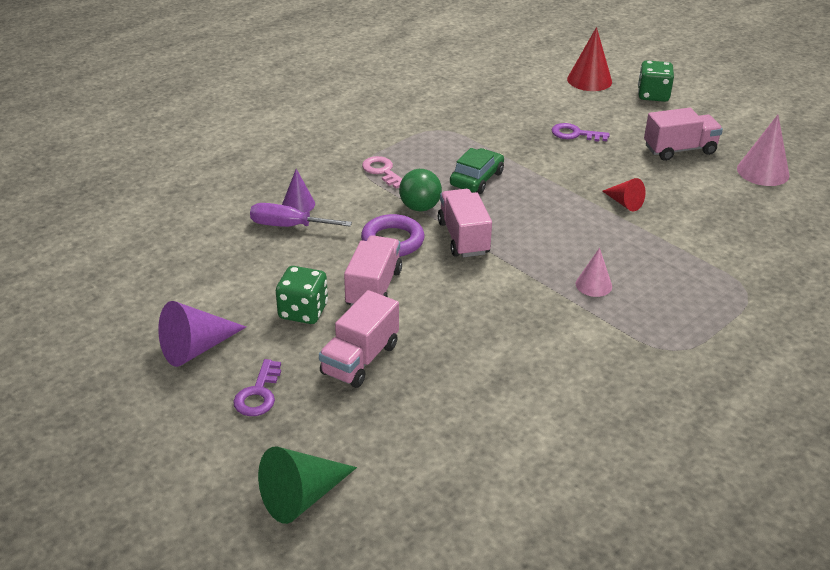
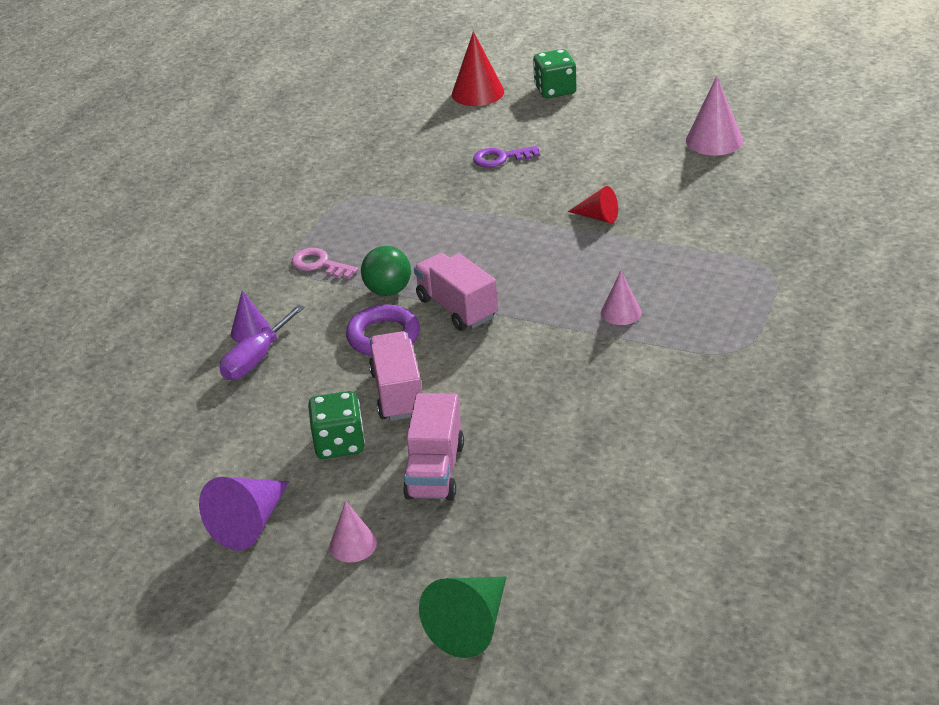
camera: 20 degrees left, 0 degrees up
(258, 394) = (353, 544): purple key -> pink cone
(288, 226) = (256, 359): purple screwdriver -> purple screwdriver turned 45 degrees counterclockwise
(476, 179) = (428, 240): green car -> none
(679, 150) = (619, 142): pink truck -> none

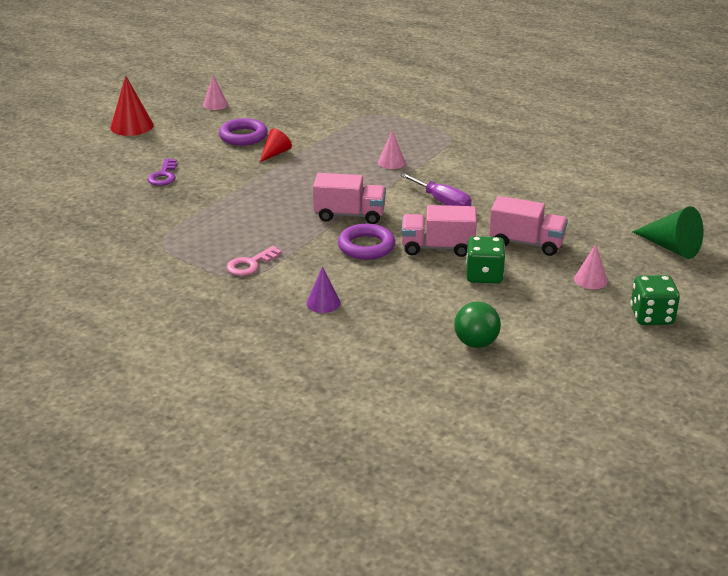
camera: 80 degrees left, 5 degrees down
(250, 523) = (558, 318): purple cone -> none
(256, 359) = (363, 302): purple screwdriver -> purple screwdriver (442, 202)
(388, 291) = (309, 239): green ball -> green ball (476, 343)
(457, 308) = (349, 215): pink truck -> pink truck turned 150 degrees counterclockwise
(477, 93) = (52, 172): red cone -> red cone (132, 126)
(555, 90) = (85, 143): green dice -> green dice (651, 316)
(633, 183) = (243, 136): none -> purple ring
(714, 140) = (215, 104): pink cone -> pink cone, size x0.62

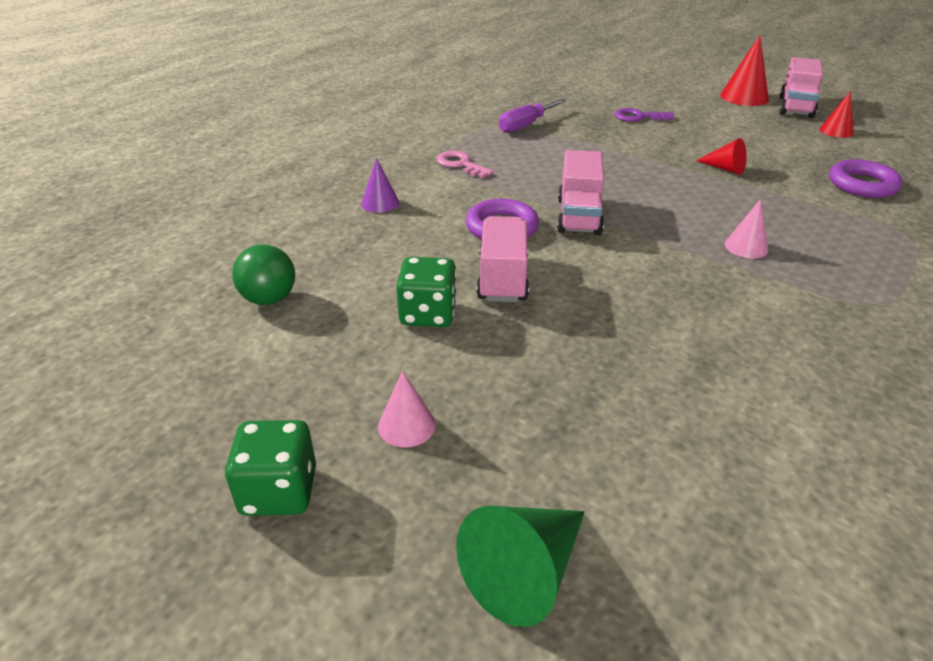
camera: 90 degrees right, 5 degrees up
(215, 104) = (836, 131): pink cone -> red cone
(243, 136) = (759, 149): purple ring -> purple ring (862, 184)
(442, 202) = (637, 287): purple screwdriver -> purple screwdriver (525, 125)
(526, 243) = (522, 362): pink truck -> pink truck (795, 107)

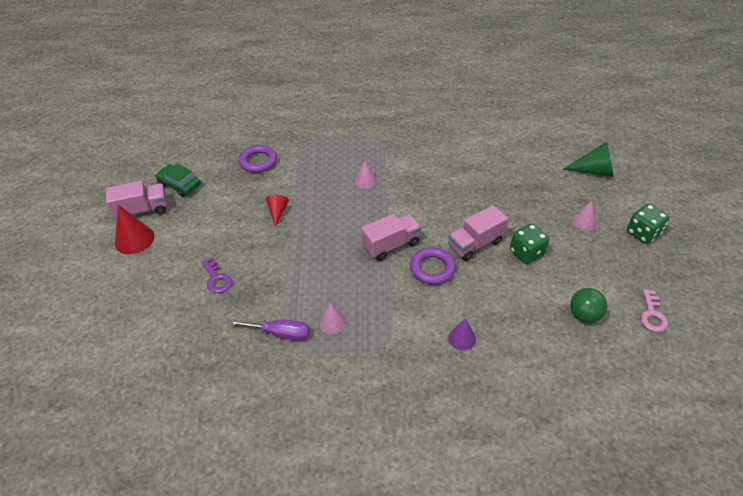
camera: 125 degrees left, 10 degrees up
(460, 164) = (376, 332): pink key -> pink key (652, 315)
(504, 149) = (333, 322): none -> pink cone
(836, 131) = (179, 184): red cone -> green car

